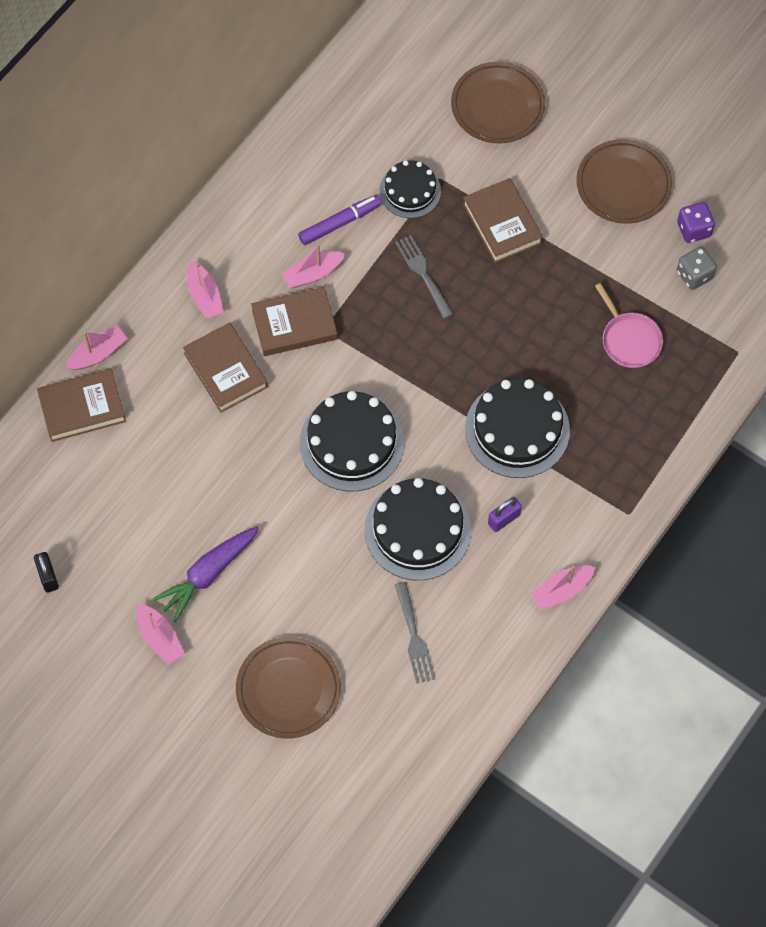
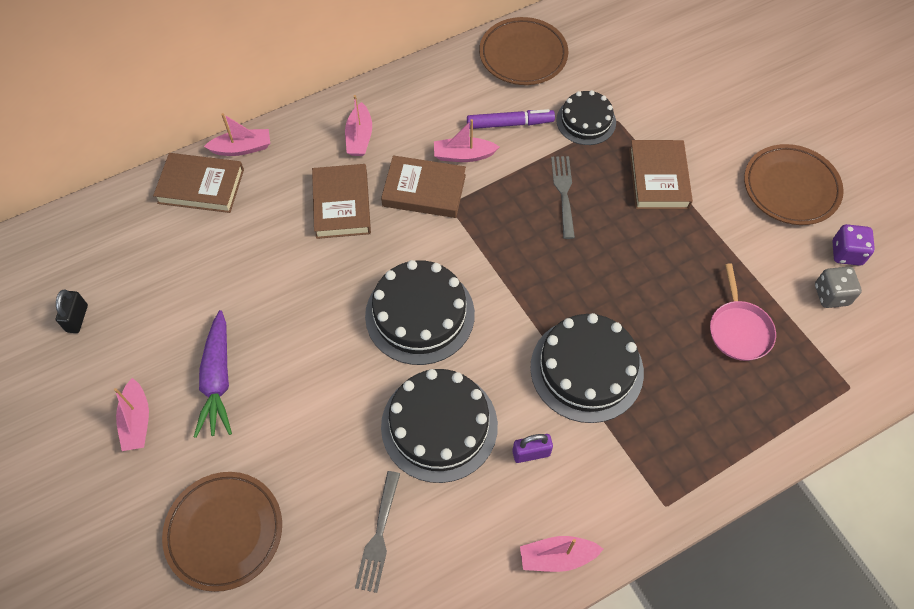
camera: 25 degrees right, 5 degrees down
(208, 574) = (218, 380): purple carrot -> purple carrot turned 75 degrees counterclockwise
(497, 106) = (698, 82): brown plate -> brown plate (523, 55)

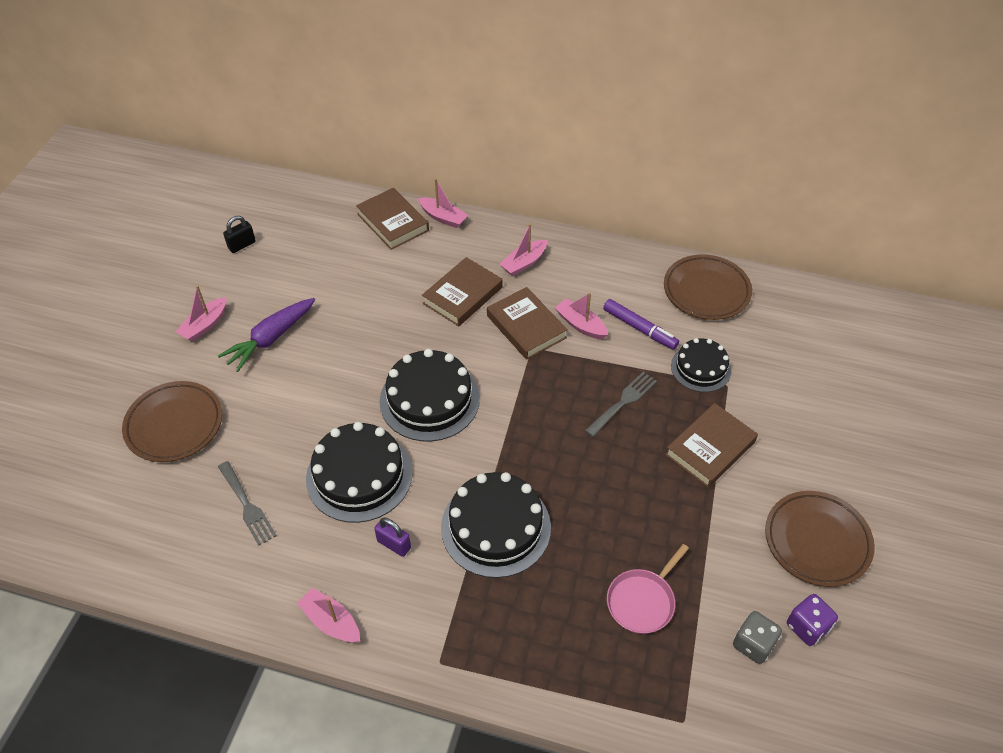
camera: 45 degrees right, 10 degrees down
(379, 536) = (247, 506): grey fork -> grey fork turned 90 degrees counterclockwise

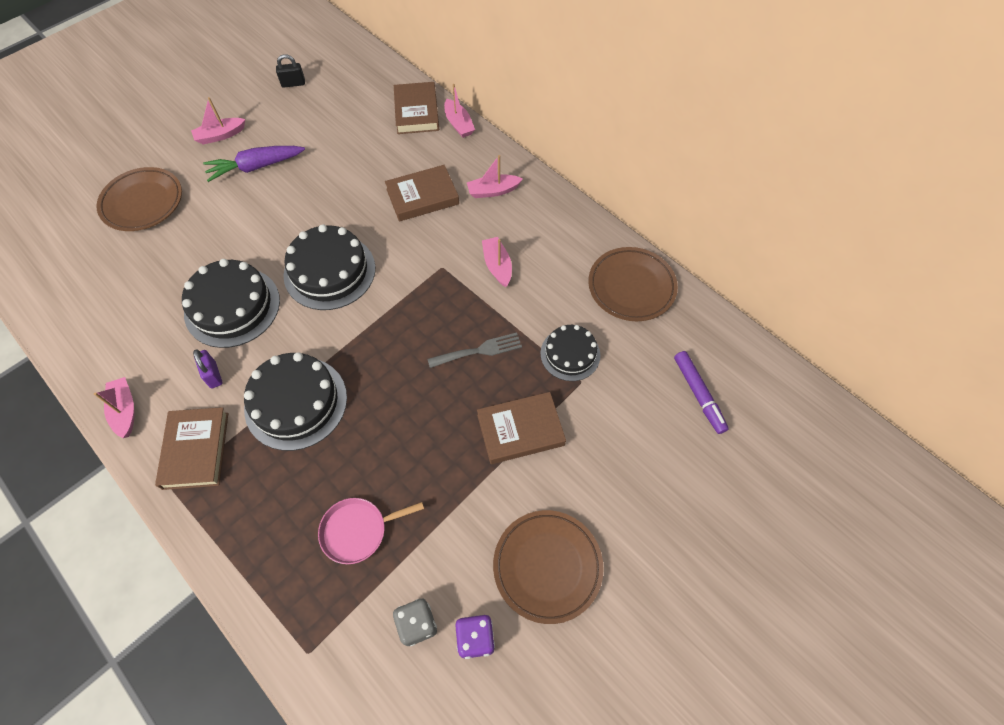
camera: 30 degrees right, 10 degrees up
(247, 506) = (141, 289): grey fork -> none
(526, 327) = (451, 246): brown book -> brown book (196, 450)
(639, 328) = (545, 293): purple marker -> purple marker (698, 394)

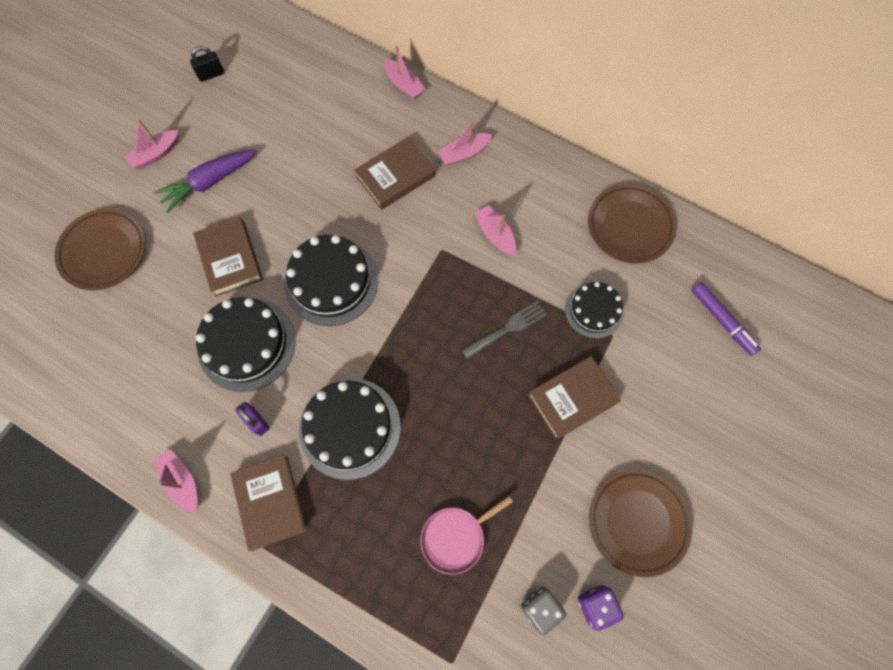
camera: 15 degrees left, 10 degrees up
(416, 112) = (355, 80): brown book -> brown book (230, 258)

